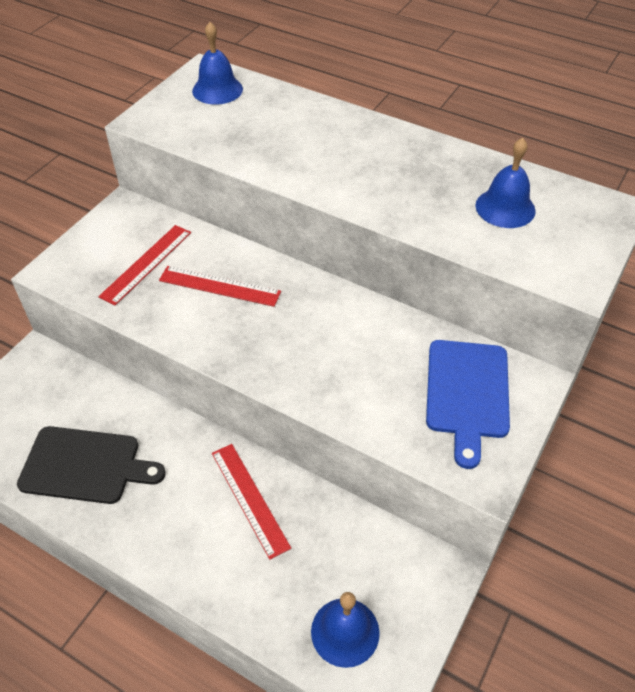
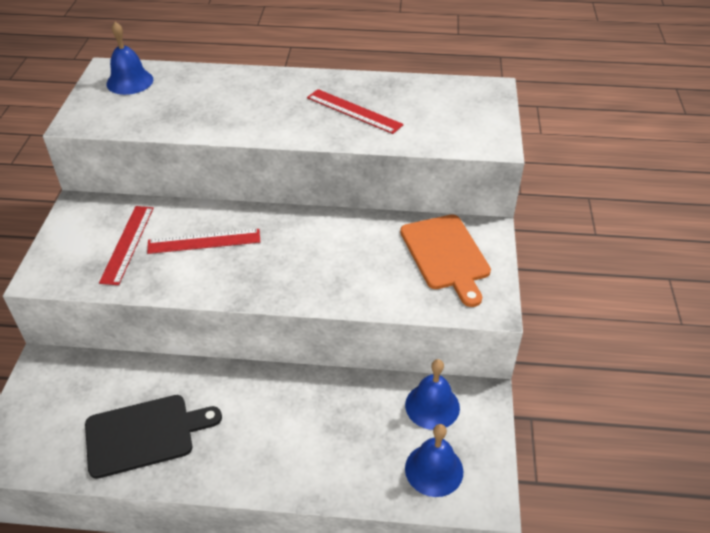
camera: 25 degrees left, 5 degrees down
(249, 499) = (304, 405): red ruler -> red ruler (354, 111)
(467, 393) = (446, 255): blue cutting board -> orange cutting board
(505, 208) = (416, 109): blue bell -> blue bell (432, 406)

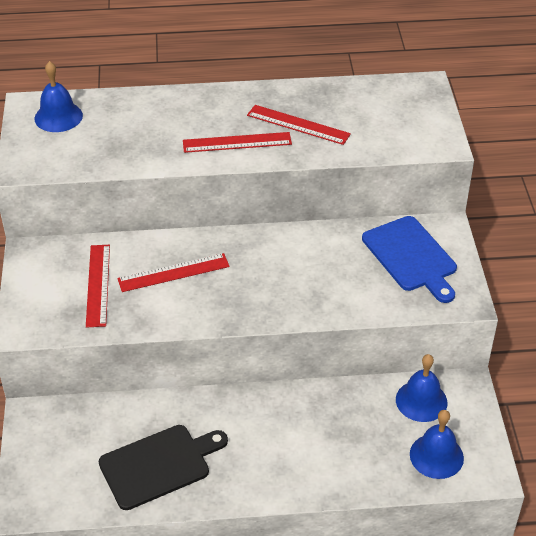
camera: 10 degrees left, 0 degrees up
(288, 121) = (237, 142): none -> red ruler
(446, 255) = (411, 257): orange cutting board -> blue cutting board

